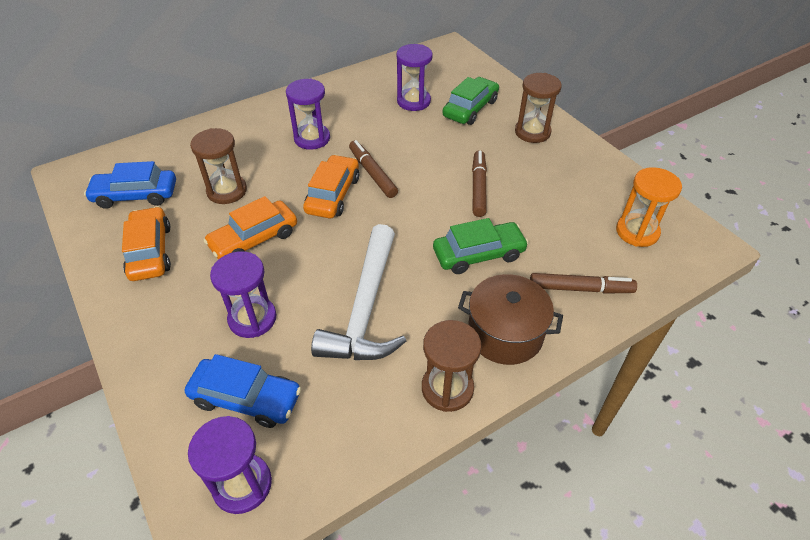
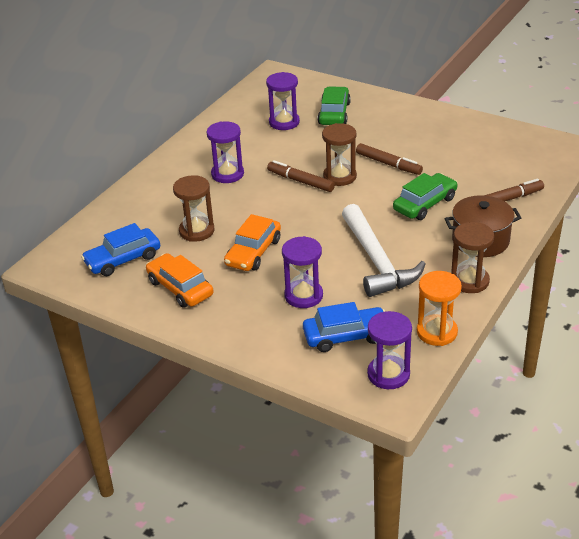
camera: 25 degrees left, 10 degrees down
(333, 194) = (284, 205): orange car -> none
(478, 187) = (388, 164): brown marker -> brown marker turned 150 degrees clockwise
(532, 132) = (396, 115): brown hourglass -> brown hourglass (339, 176)
(637, 232) = (518, 154): orange hourglass -> orange hourglass (437, 332)

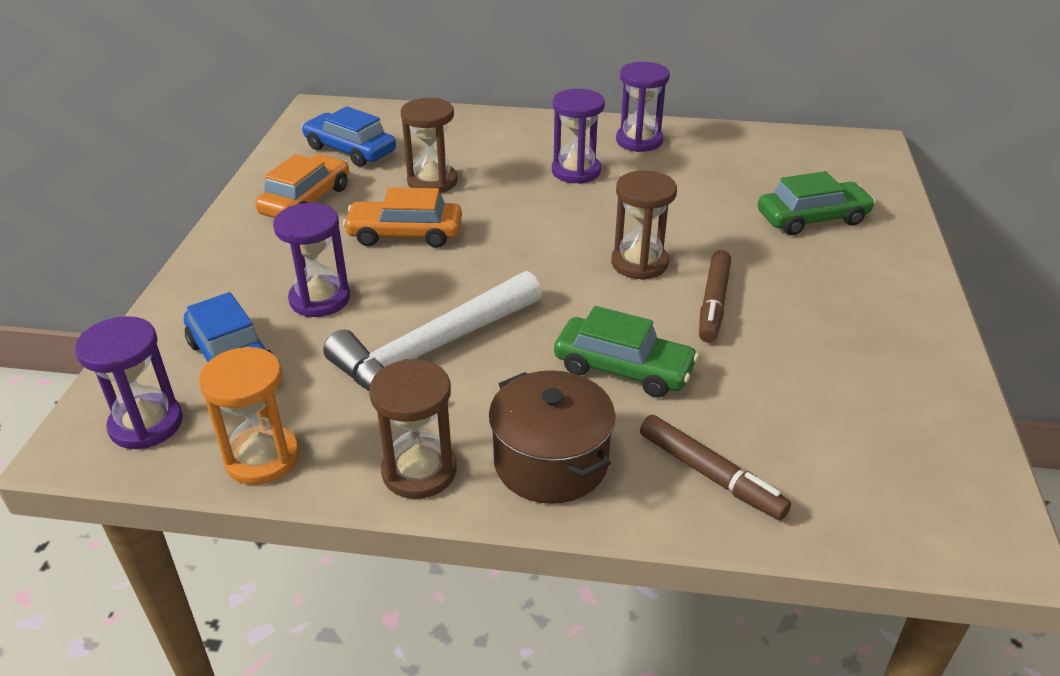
camera: 65 degrees right, 0 degrees up
(284, 122) = (744, 182): purple hourglass -> purple hourglass (639, 141)
(300, 181) = (601, 232): brown marker -> none

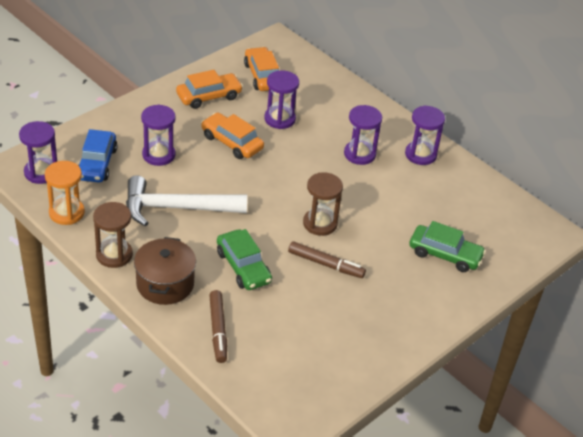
camera: 35 degrees right, 5 degrees up
(350, 150) = (262, 76): blue car -> orange car
(432, 181) = (279, 119): brown hourglass -> purple hourglass
(713, 303) = (326, 264): brown marker -> brown marker turned 120 degrees counterclockwise

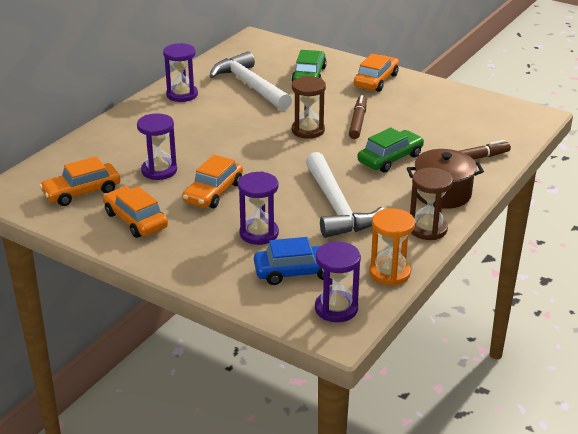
camera: 100 degrees left, 10 degrees down
(359, 154) = (196, 122): purple hourglass -> none
(420, 307) = (376, 80): none -> orange car
(430, 204) = (250, 85): none -> white hammer

